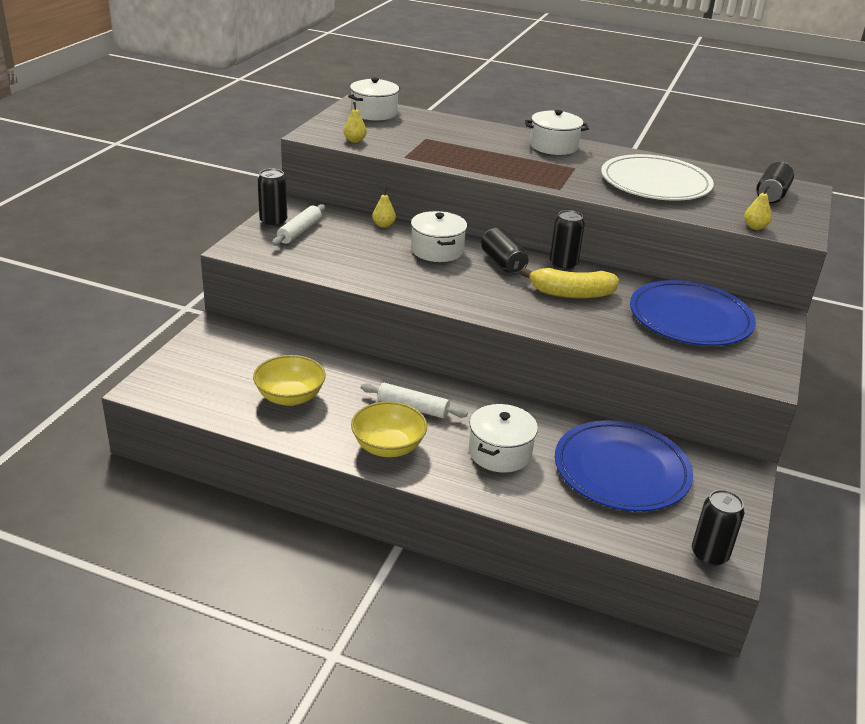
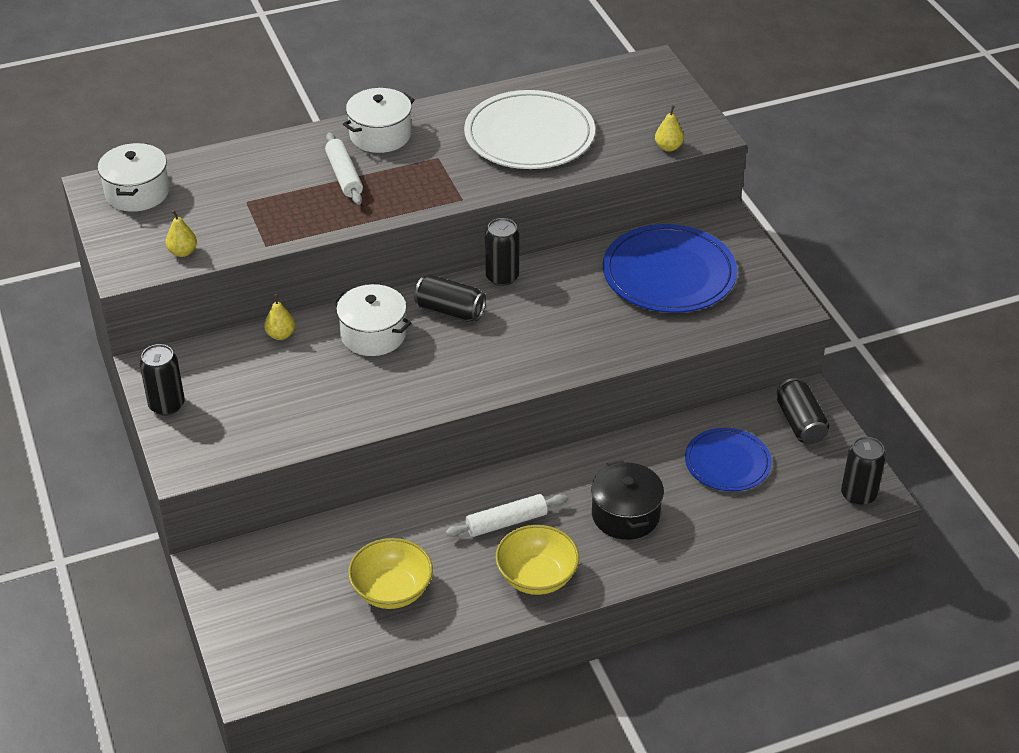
camera: 40 degrees left, 10 degrees up
(299, 231) = (212, 400): white rolling pin -> white rolling pin (344, 176)
(500, 452) = (625, 515): white pot -> black pot
(571, 294) = (549, 310): yellow banana -> none
(621, 470) = (727, 462): blue plate -> blue plate, size x0.61
(771, 195) = (636, 90): black can -> black can (800, 423)

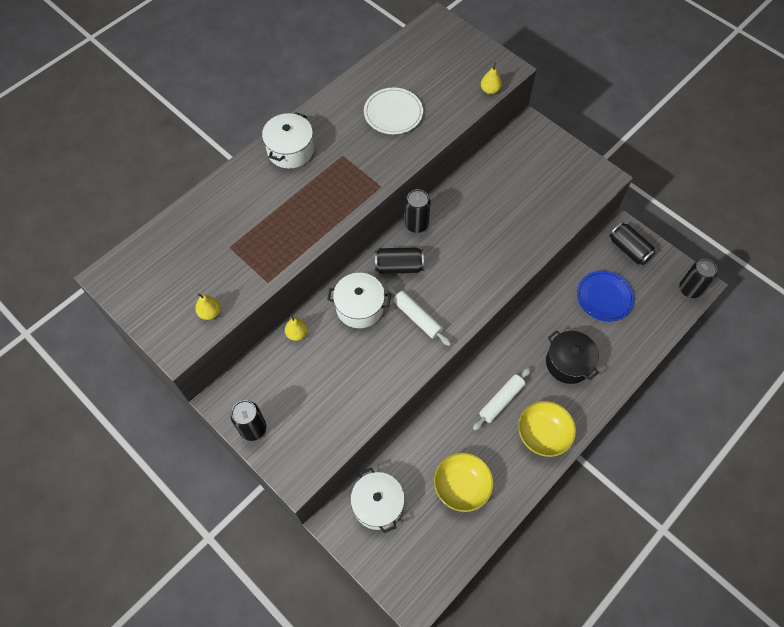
camera: 25 degrees left, 20 degrees up
(137, 192) = (142, 270): white pot -> white pot (377, 504)
(344, 176) = (286, 196): white rolling pin -> white rolling pin (417, 318)
(529, 135) = (393, 113): white plate -> white plate, size x0.61
(669, 274) = (519, 180): blue plate -> none

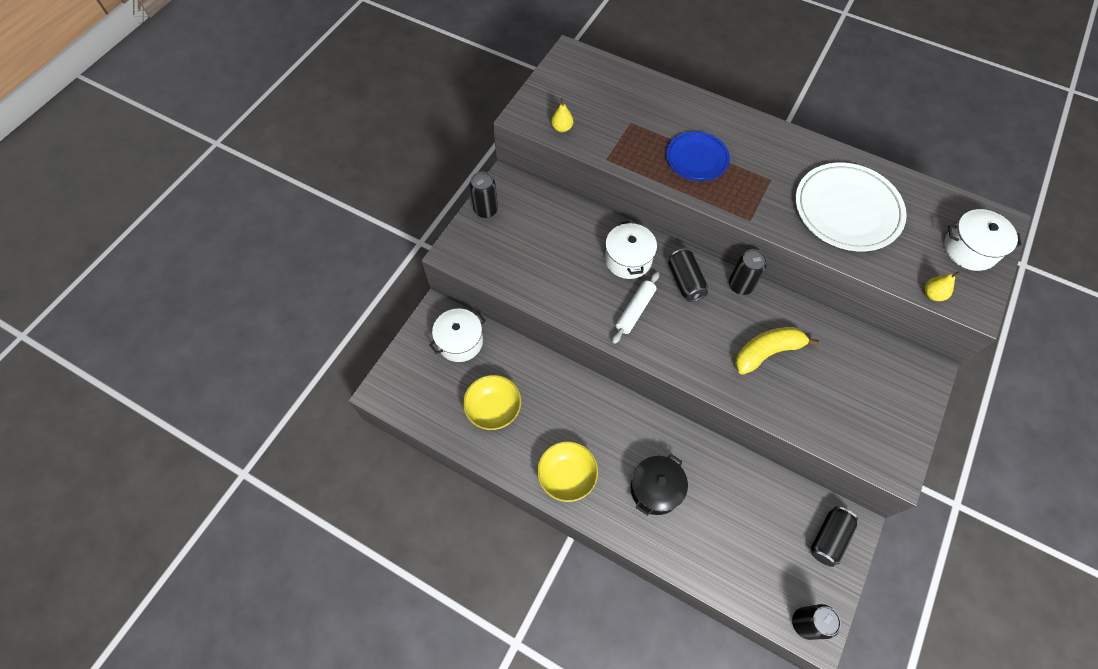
camera: 75 degrees right, 0 degrees up
(290, 150) = (755, 137): white pot -> white pot (970, 249)
(297, 333) = (583, 217): yellow pear -> none
(393, 113) = (847, 209): white plate -> white plate, size x1.63
(486, 227) = (767, 352): none -> yellow banana
(501, 401) = (591, 428): white rolling pin -> none
(604, 297) = (752, 517): blue plate -> blue plate (697, 158)

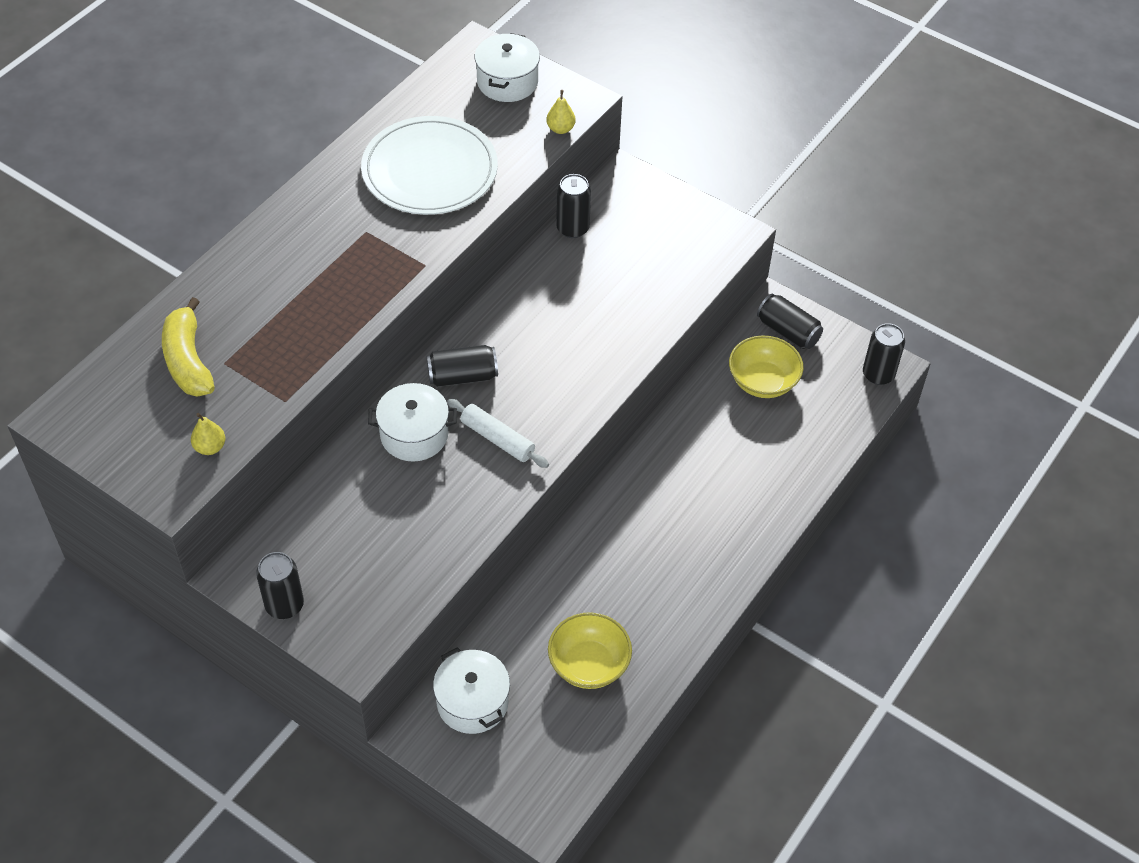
camera: 85 degrees left, 10 degrees down
(567, 476) = (695, 584): yellow bowl -> yellow bowl (763, 381)
(655, 489) = (719, 488): black pot -> none
(697, 158) = (311, 300): blue plate -> none
(740, 285) = (480, 320): black can -> black can (572, 228)
(767, 352) = (579, 313): yellow banana -> yellow banana (188, 360)

